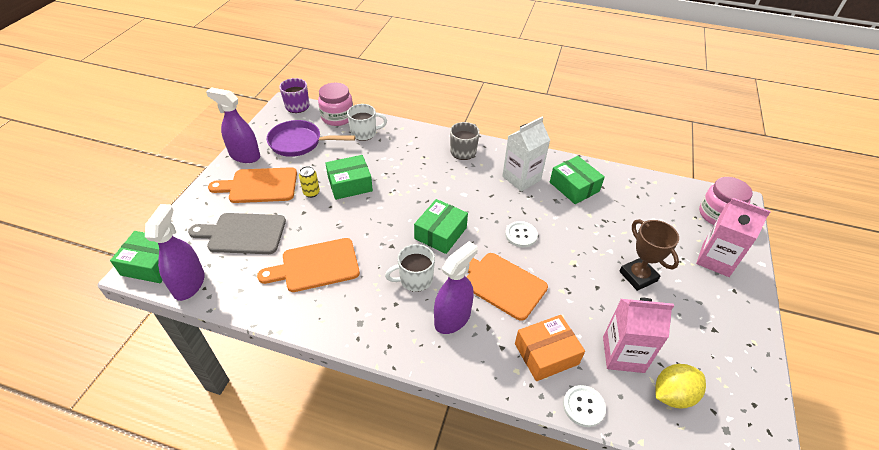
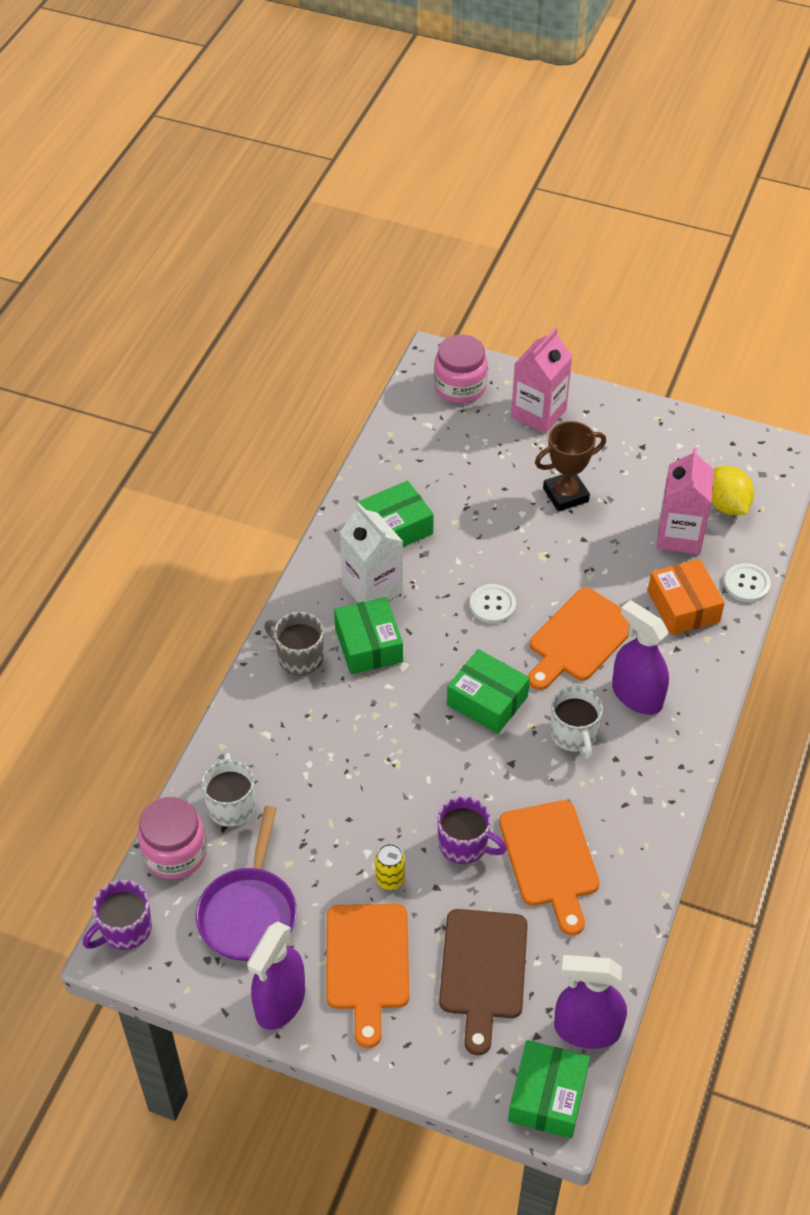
camera: 85 degrees left, 5 degrees up
(243, 233) = (483, 971): grey cutting board -> brown cutting board
(331, 224) = (464, 845): none -> purple mug
(350, 184) = (372, 823): green box -> green box (368, 645)

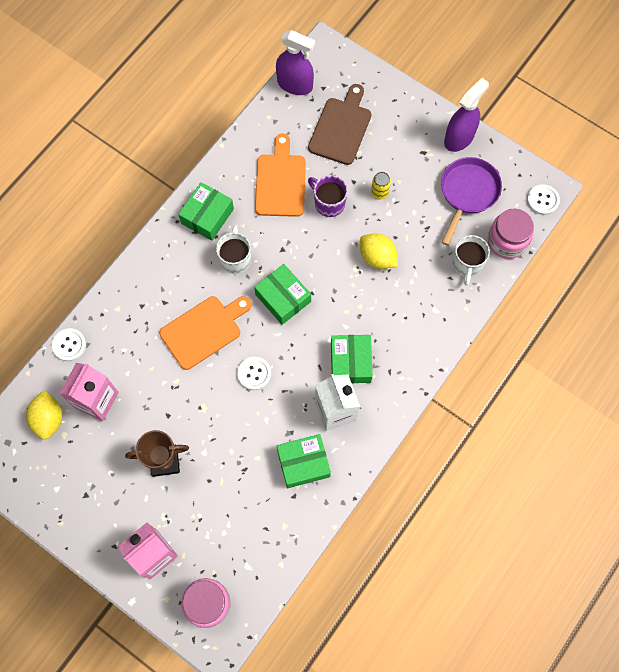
camera: 165 degrees left, 20 degrees up
(125, 930) = (543, 200): purple mug -> white button
(299, 657) = (401, 364): grey mug -> none
(367, 963) = (405, 147): orange cutting board -> none
(368, 784) = (377, 257): none -> yellow lemon
(547, 1096) = (328, 57): green box -> green box (207, 216)
(637, 696) = (183, 277): purple spray bottle -> none
(683, 606) = (122, 338): orange box -> none

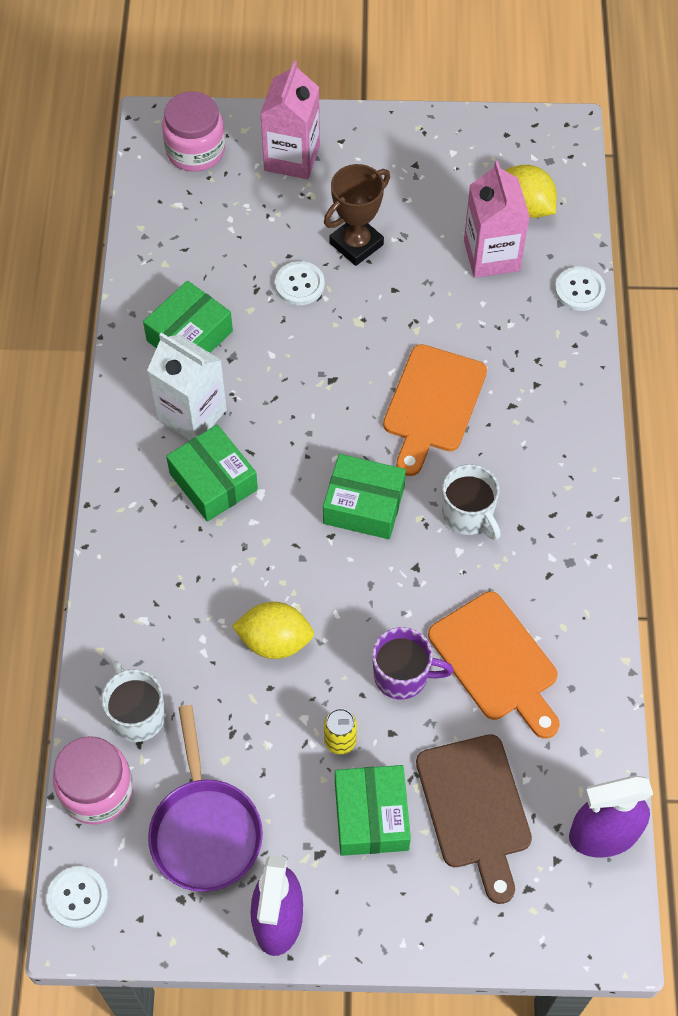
camera: 145 degrees right, 10 degrees down
(207, 216) = (555, 546): green box -> green box (371, 816)
(254, 373) = (328, 394): white button -> white button (299, 284)

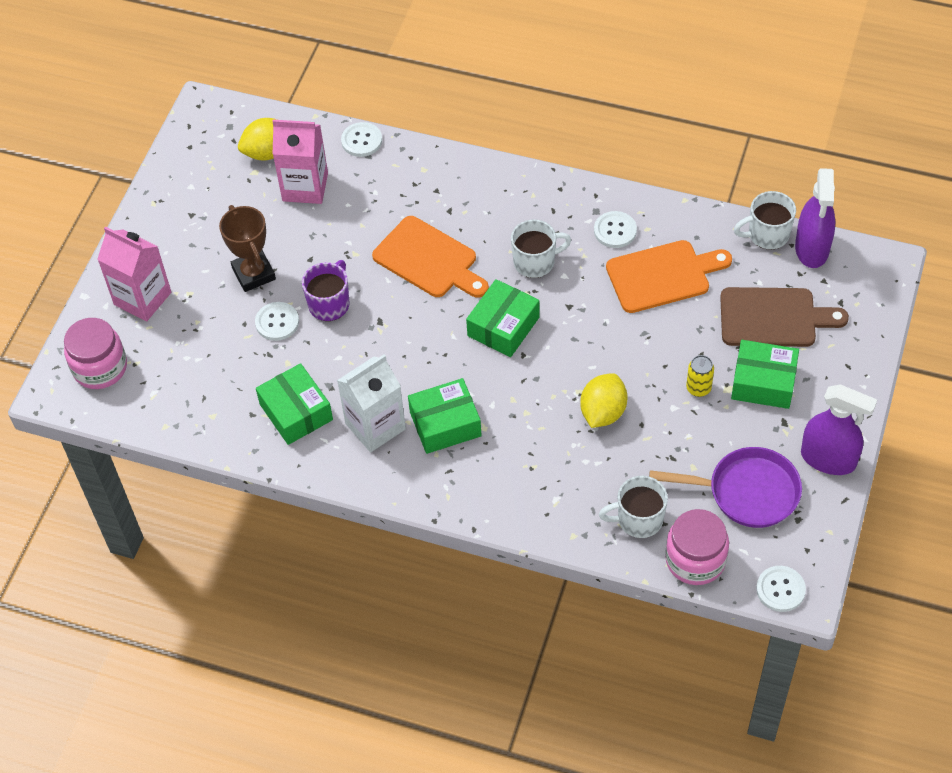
camera: 70 degrees left, 5 degrees down
(403, 675) = (657, 336): purple mug -> purple mug (329, 304)
(546, 591) = (615, 231): none -> white button
(606, 773) = (767, 234): none -> white mug

